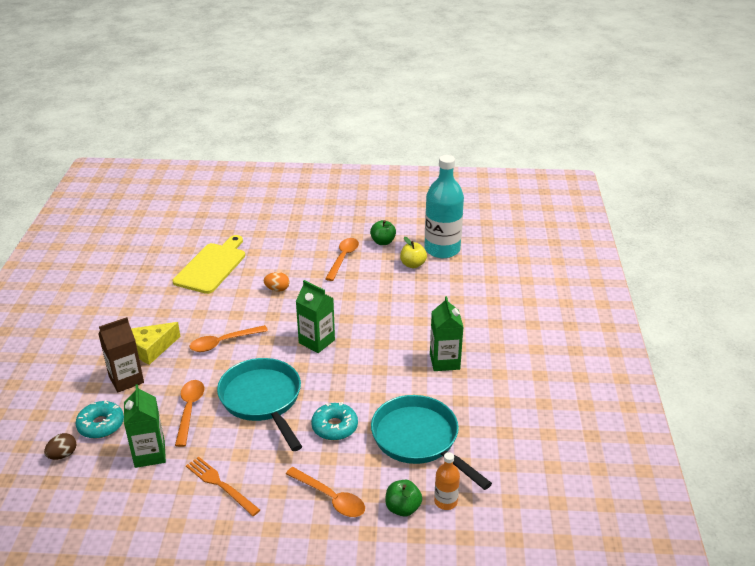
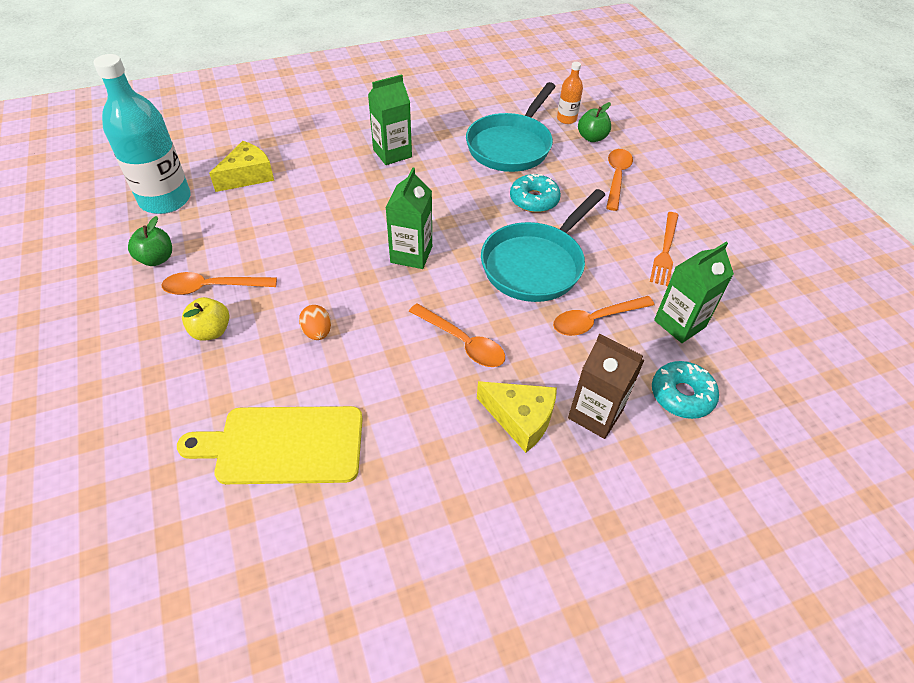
camera: 115 degrees left, 15 degrees up
(63, 455) = (750, 406): brown egg -> none
(413, 264) = (210, 216): yellow apple -> yellow apple (211, 331)
(451, 285) = (247, 176): none -> yellow cheese

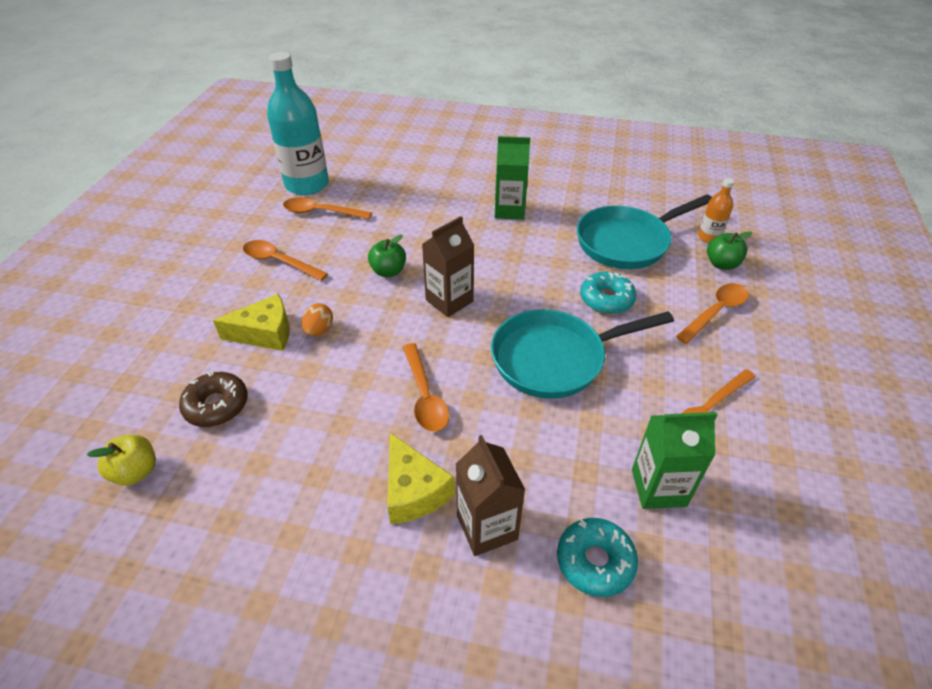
camera: 35 degrees right, 5 degrees down
(156, 259) = (263, 225): green apple -> green apple (388, 271)
(211, 331) = (249, 294): yellow apple -> yellow apple (136, 471)
(247, 176) = (379, 188): yellow cheese -> yellow cheese (265, 333)
(283, 445) = (216, 405): yellow cutting board -> brown donut
(411, 254) = (449, 301): green carton -> brown carton
(595, 320) = (567, 438): orange spoon -> orange spoon (320, 212)

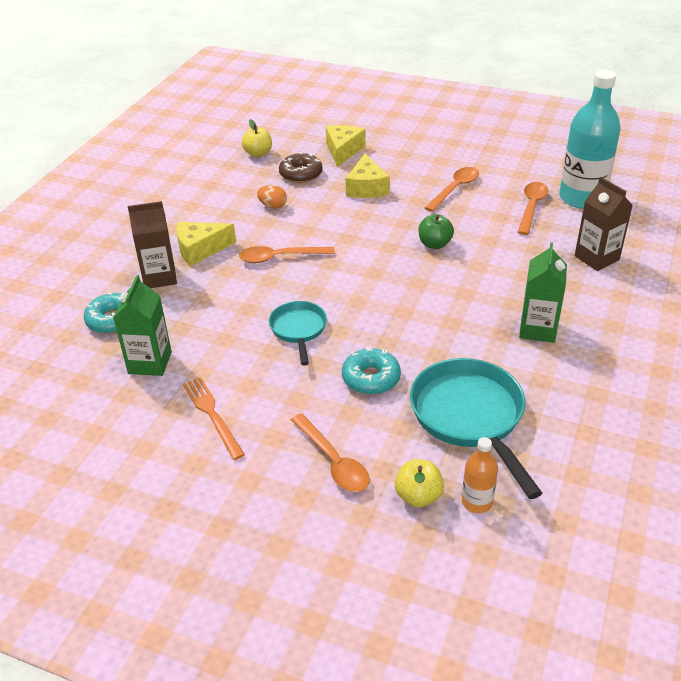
camera: 100 degrees right, 5 degrees down
(159, 366) = (343, 151): none -> yellow cheese
(319, 330) = (364, 210): orange egg -> orange egg (273, 206)
(449, 301) = (387, 276): brown carton -> brown carton (596, 258)
(555, 358) = (298, 330): turquoise pan -> turquoise pan, size x0.57
(721, 264) = (418, 496): green apple -> yellow apple

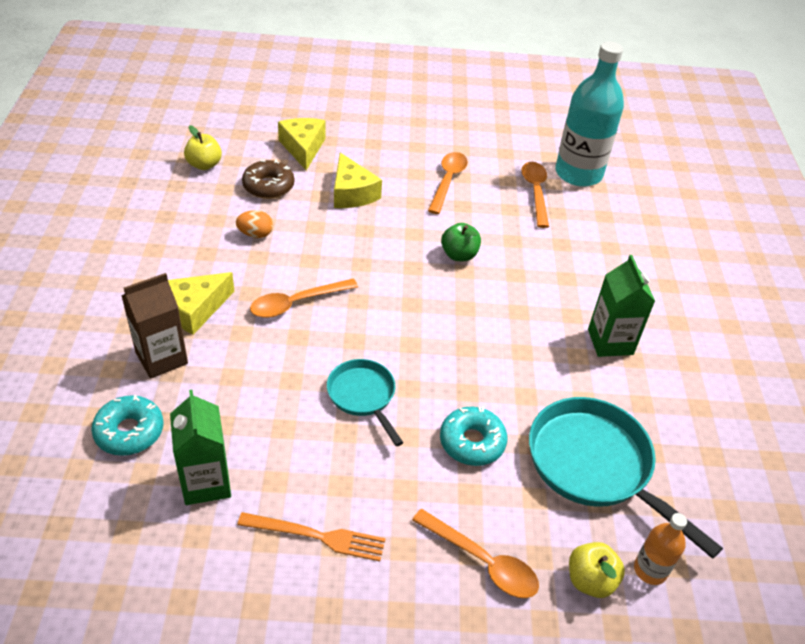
camera: 25 degrees left, 5 degrees up
(212, 415) = (317, 536): orange fork -> orange fork turned 150 degrees clockwise
(596, 258) = (625, 244): brown carton -> none

